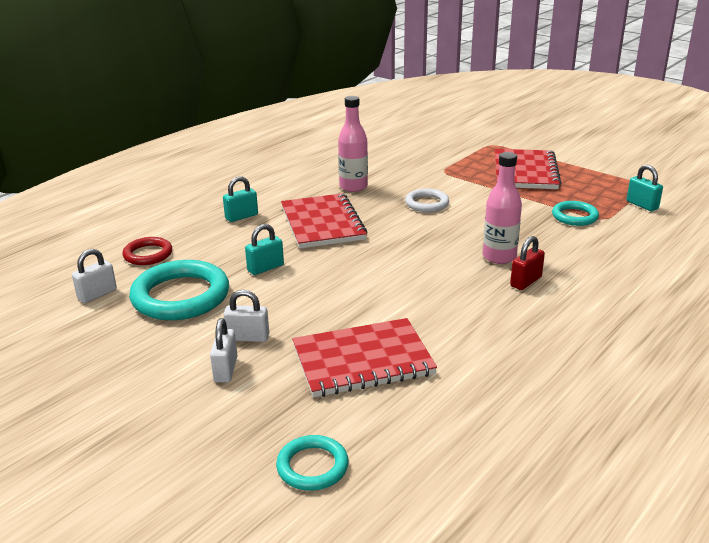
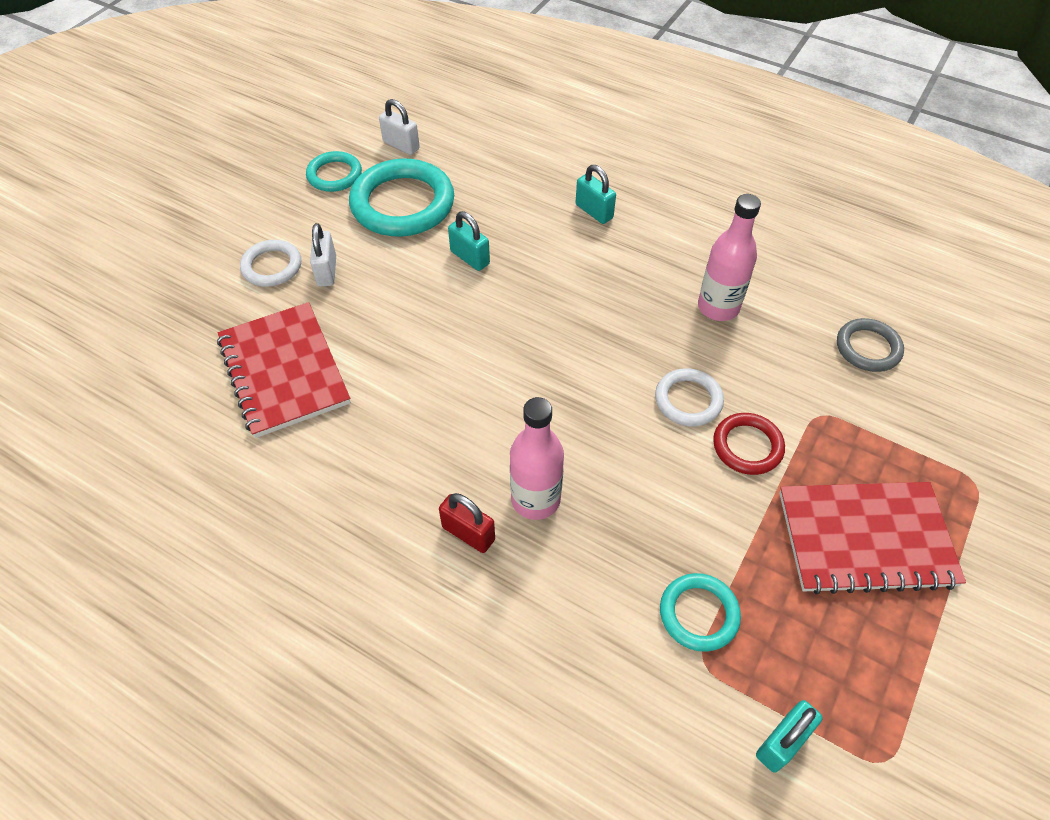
camera: 80 degrees right, 25 degrees up
(148, 254) = (486, 158): red ring -> red ring (747, 446)
(225, 370) = (272, 266): white padlock -> white ring
(312, 466) = (125, 355): turquoise ring -> turquoise ring (334, 175)
(322, 223) = (594, 291): red notebook -> none
(399, 153) = (868, 348): none -> grey ring

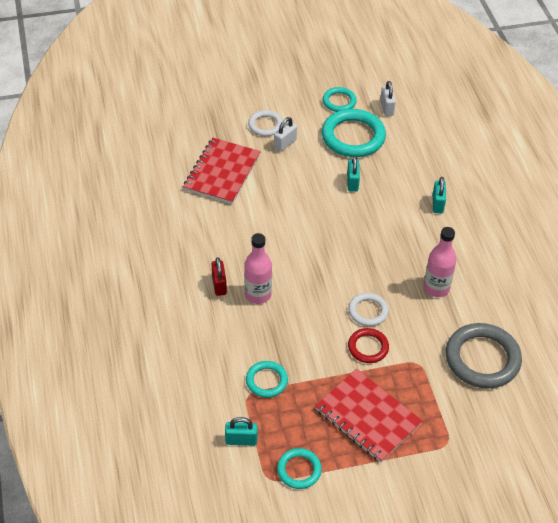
camera: 45 degrees right, 5 degrees down
(868, 348) = (482, 359): grey ring -> grey ring, size x1.83
(898, 704) = (299, 470): none -> turquoise ring

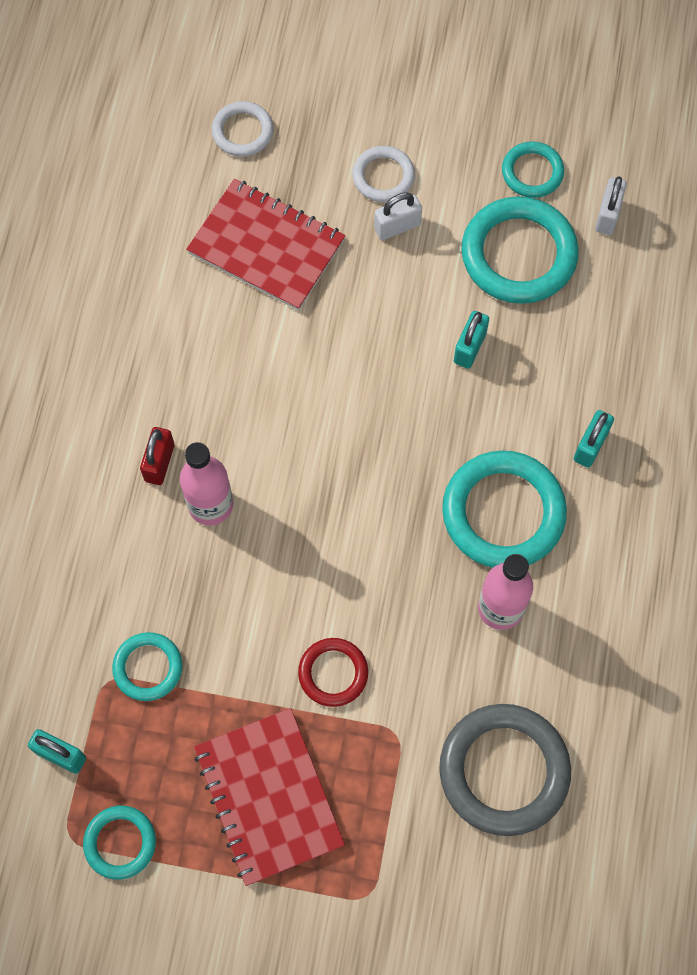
camera: 25 degrees right, 20 degrees up
(222, 172) = (266, 247): red notebook -> red notebook turned 75 degrees clockwise
(368, 311) = (367, 607): white ring -> white ring (242, 131)
(412, 246) = (503, 512): none -> turquoise ring

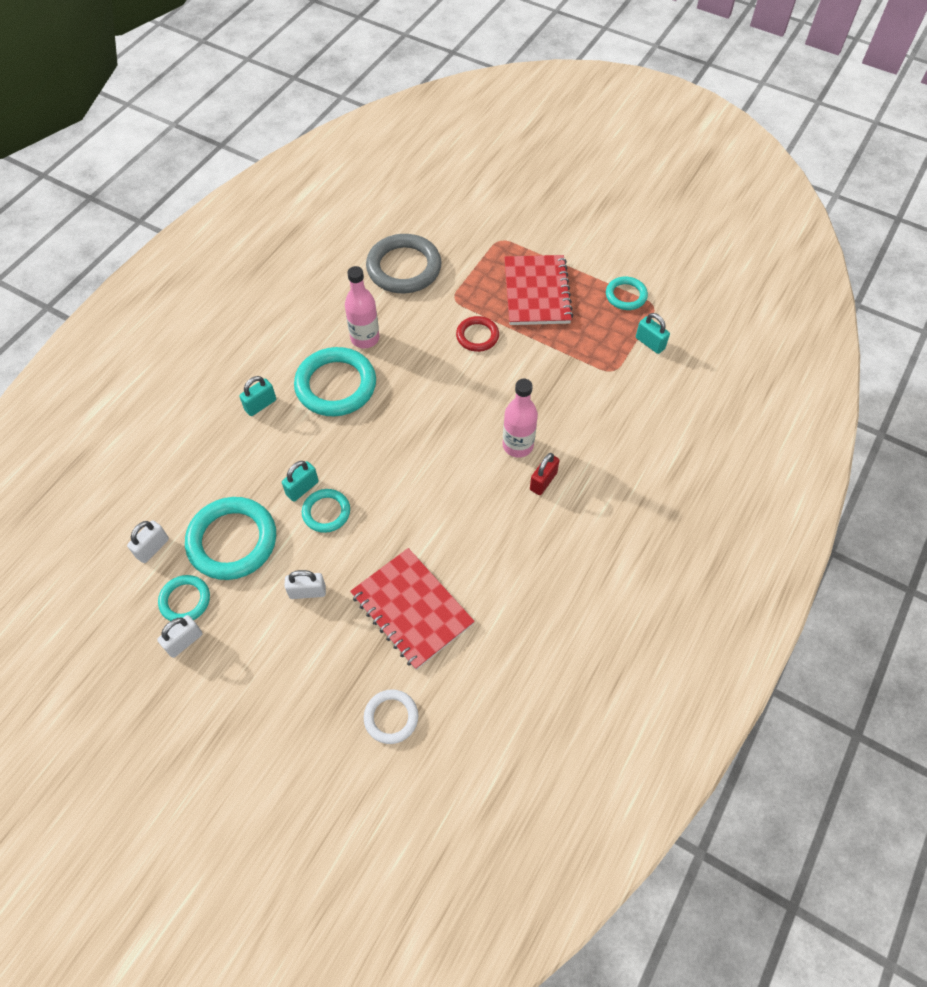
camera: 160 degrees left, 10 degrees down
(148, 667) = (586, 370): turquoise ring -> turquoise ring (326, 512)
(383, 176) = (297, 636): white ring -> none
(505, 131) = (184, 641): none -> white padlock

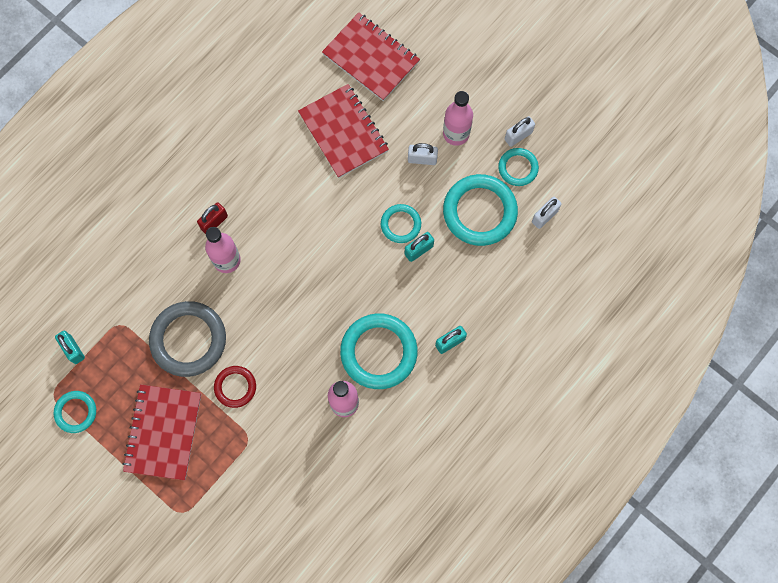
camera: 170 degrees left, 15 degrees up
(266, 631) = (456, 134): none -> pink bottle
(391, 717) = (371, 58): white ring -> red notebook
(404, 268) = (291, 490): grey ring -> grey ring (188, 340)

